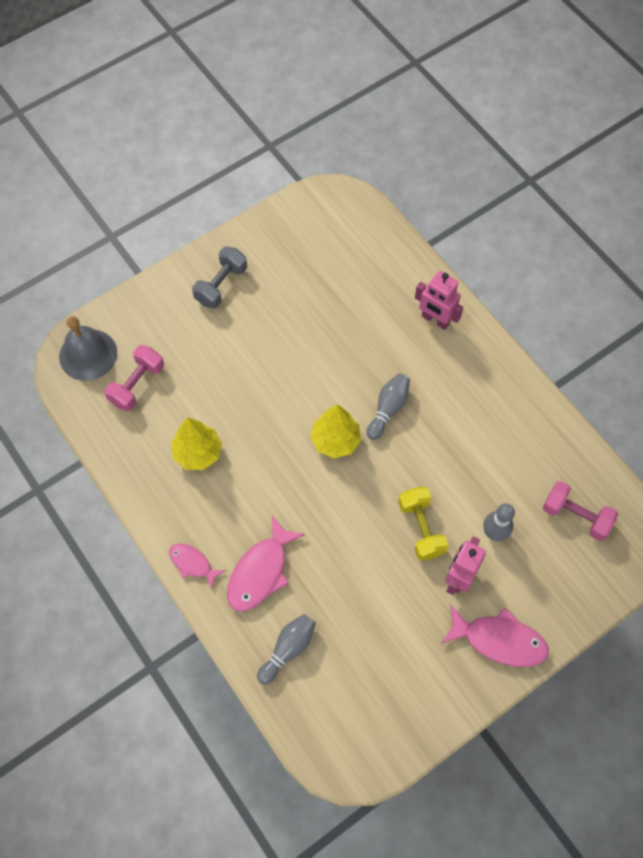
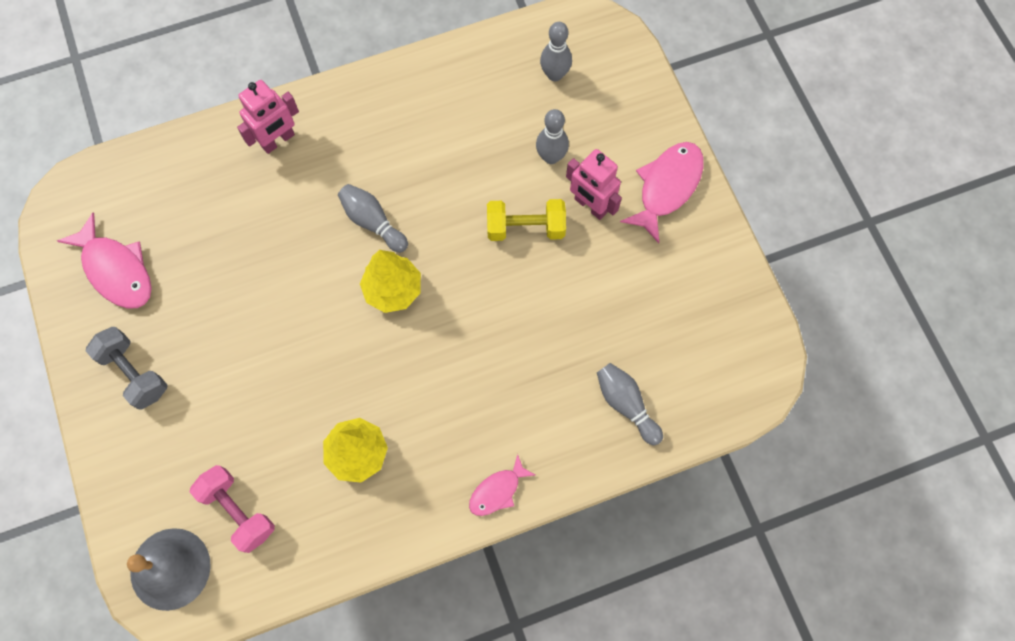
camera: 75 degrees left, 5 degrees up
(260, 571) = (528, 413): pink fish -> pink fish (116, 270)
(575, 516) = (554, 74): pink dumbbell -> grey bowling pin

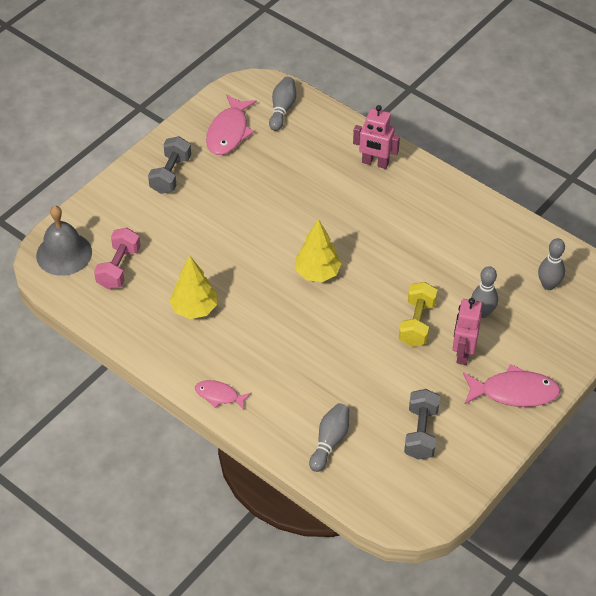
camera: 60 degrees right, 20 degrees down
(373, 222) = (356, 239): grey bowling pin -> grey bowling pin (282, 109)
(525, 228) = (417, 323): yellow dumbbell -> yellow dumbbell turned 45 degrees clockwise
(666, 306) = (421, 433): none -> grey dumbbell

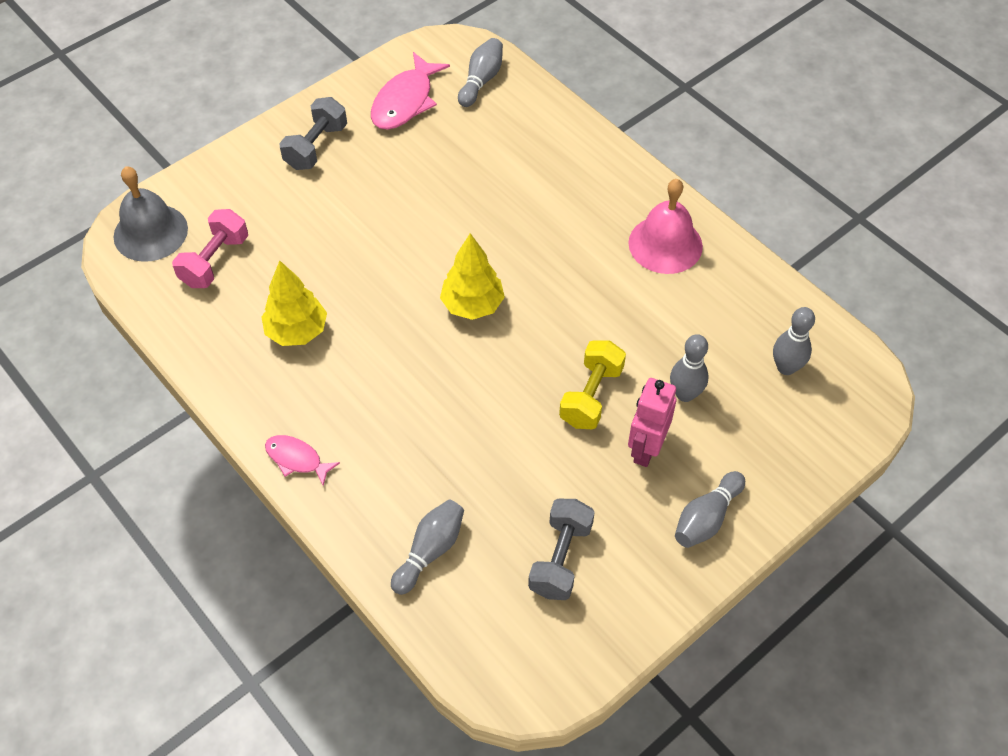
camera: 10 degrees right, 5 degrees up
(375, 163) = (585, 166): pink robot -> none
(446, 211) = (665, 244): none -> pink bell
(514, 392) = (706, 518): pink fish -> grey bowling pin

